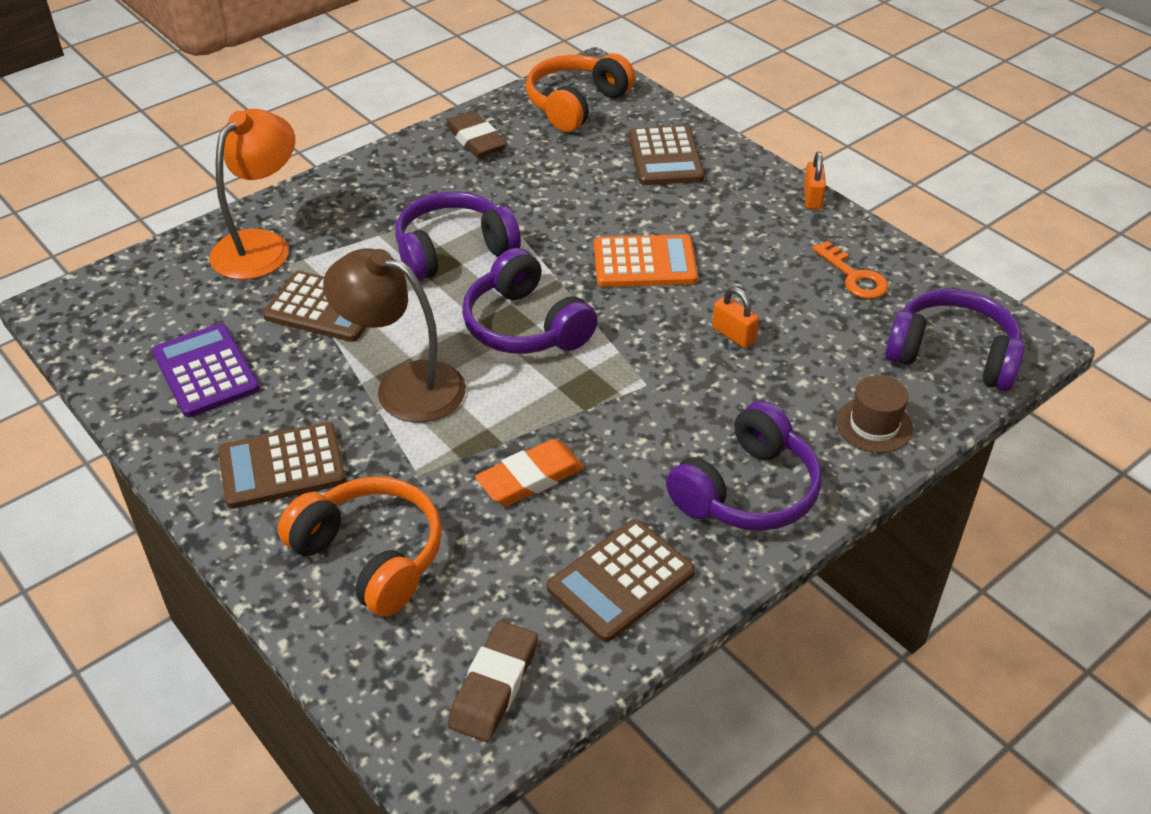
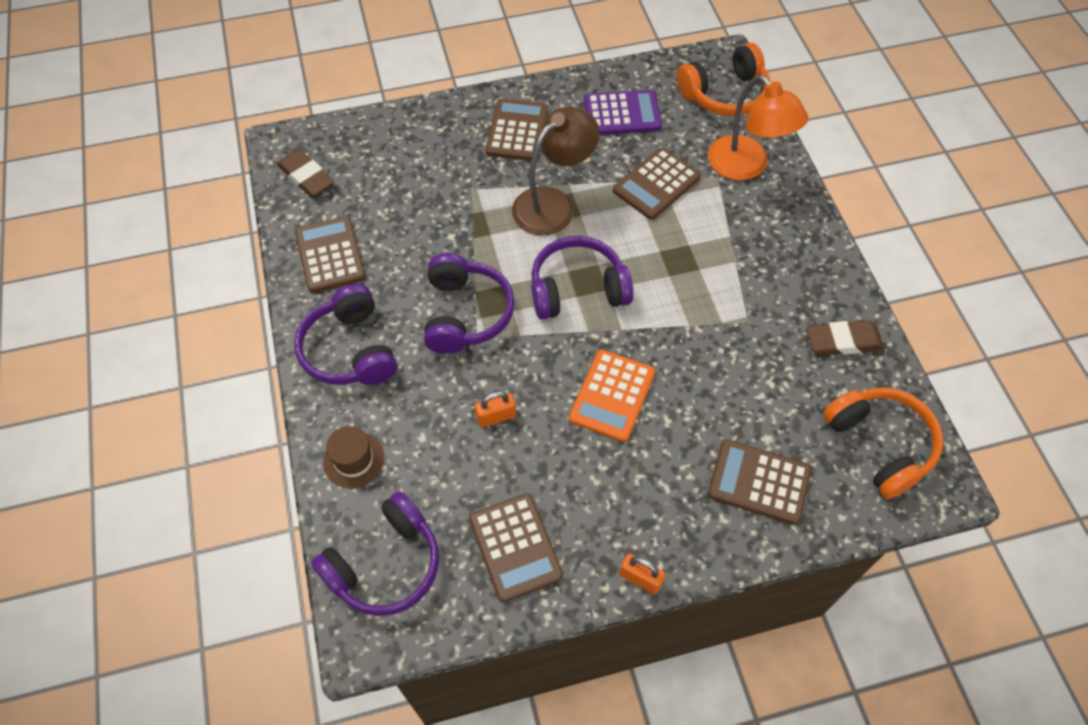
camera: 115 degrees right, 15 degrees up
(371, 556) = (424, 151): orange headphones -> orange headphones (725, 94)
(453, 251) = (688, 275): purple headphones -> purple headphones (465, 313)
(530, 478) = (434, 241): orange eraser -> none
(854, 277) = (515, 547): orange key -> brown calculator

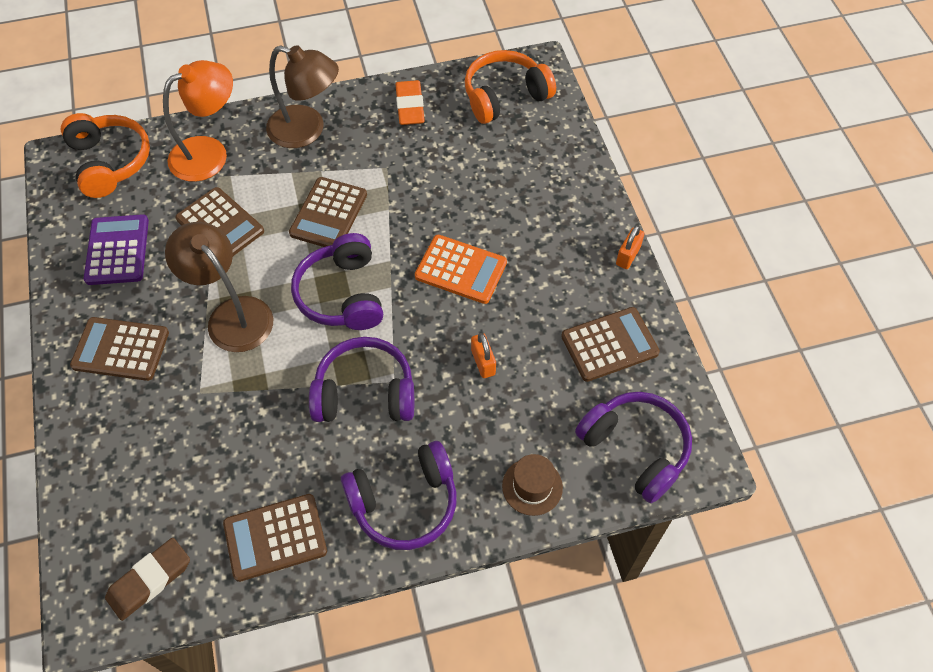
camera: 90 degrees left, 0 degrees up
(759, 482) = (540, 173): brown calculator -> brown calculator (328, 214)
(789, 245) = (307, 130): none -> brown lamp
(843, 341) = (410, 106): brown eraser -> orange eraser

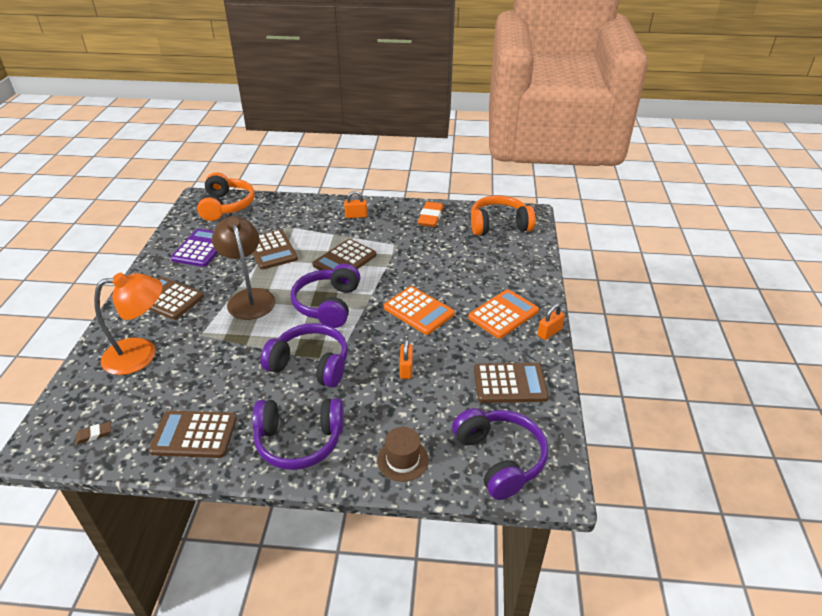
camera: 20 degrees right, 20 degrees down
(150, 580) = (94, 435): brown eraser -> brown eraser, size x0.53
(209, 153) = (288, 214): orange lamp -> orange lamp (141, 354)
(307, 130) = (356, 216): brown lamp -> orange padlock
(565, 244) = (503, 314): none -> orange calculator

